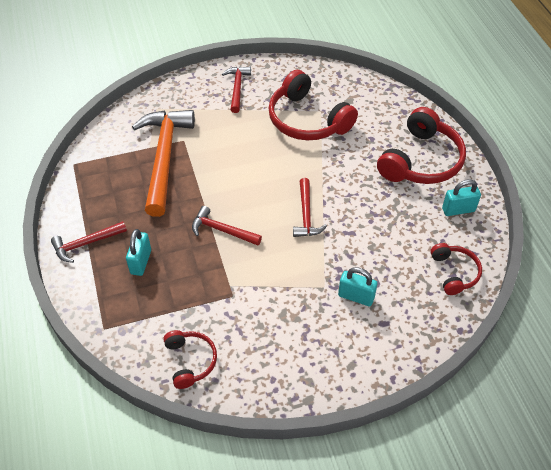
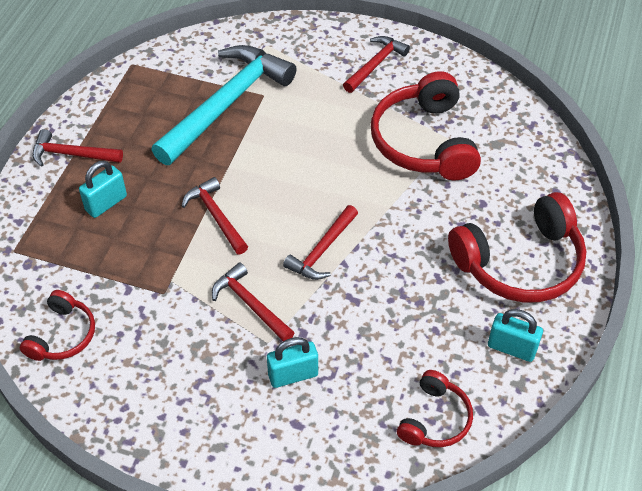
camera: 35 degrees right, 0 degrees up
(164, 158) = (226, 104): orange hammer -> turquoise hammer
(293, 271) = (250, 304): none -> red hammer
(356, 296) = (293, 375): turquoise padlock -> turquoise padlock turned 75 degrees counterclockwise

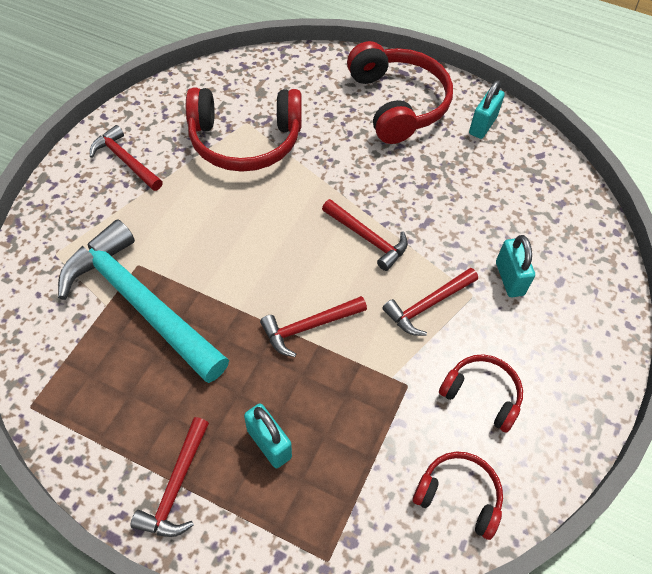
camera: 85 degrees left, 5 degrees up
(435, 419) = (550, 185): red headphones -> red headphones (482, 394)

